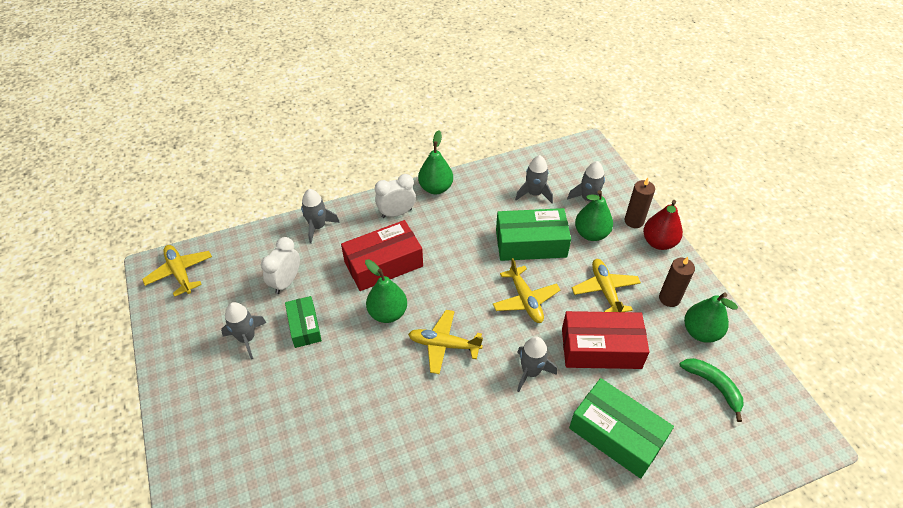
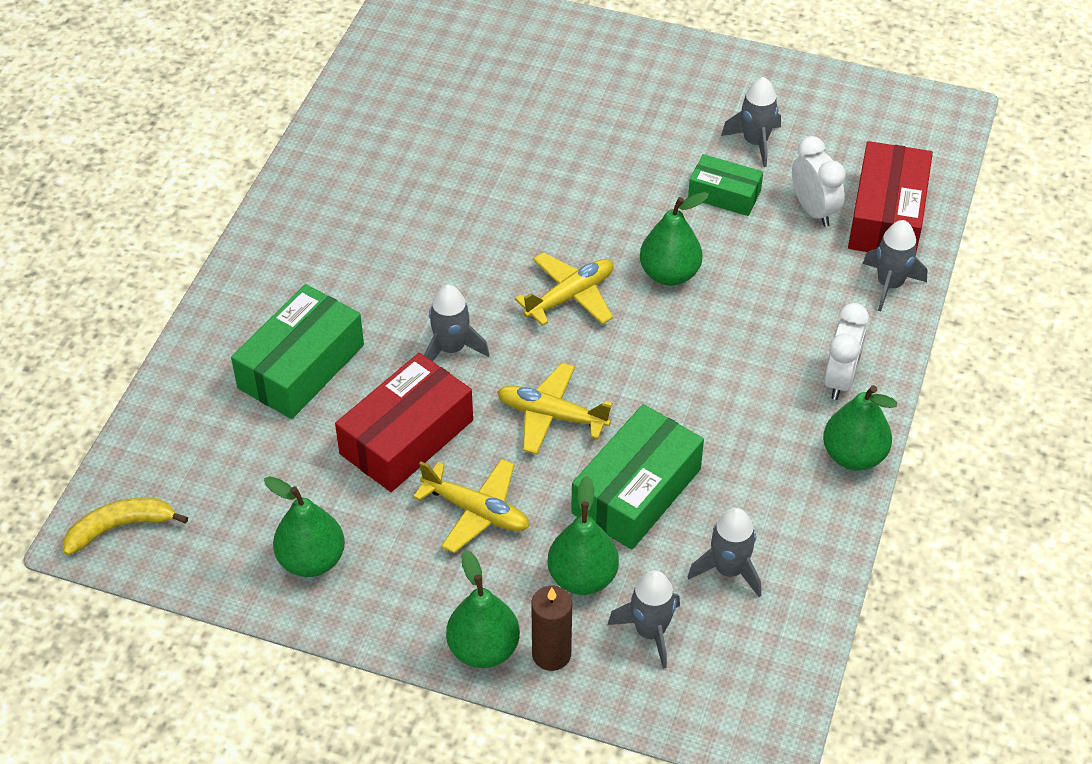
camera: 130 degrees right, 0 degrees up
(180, 273) = (921, 128): yellow plane -> none
(383, 264) = (754, 313): red box -> red box (887, 216)
(616, 434) = (301, 366): green box -> green box turned 45 degrees counterclockwise
(658, 242) = (483, 649): red pear -> green pear
(669, 298) = (390, 572): brown candle -> none
(714, 386) = (242, 504): green banana -> none
(789, 429) = (121, 527): none -> yellow banana

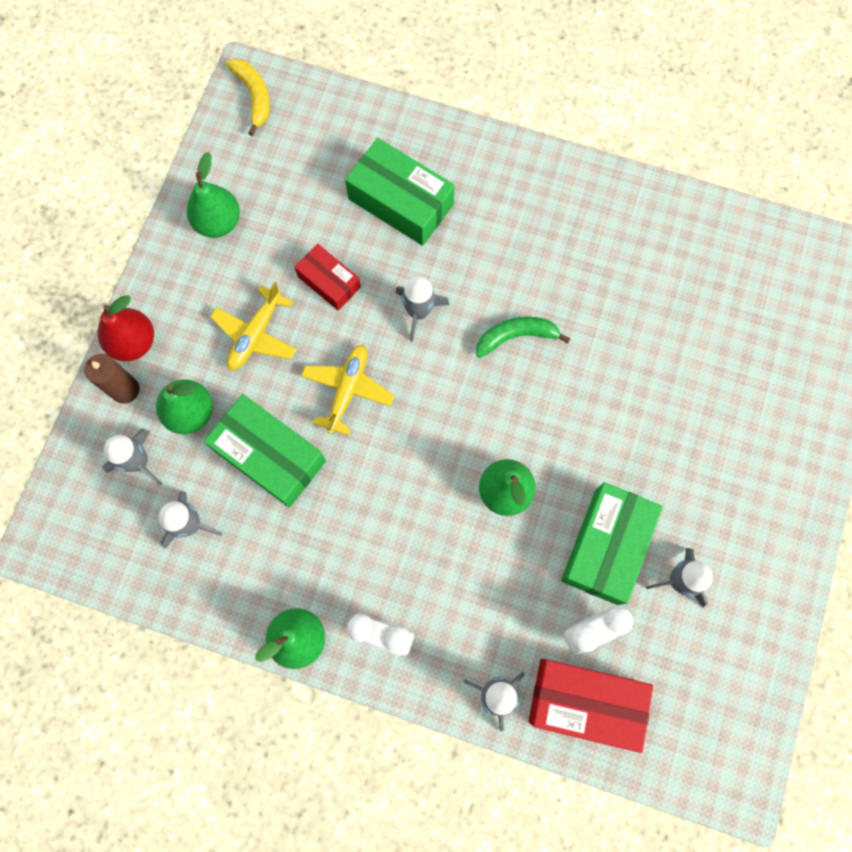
camera: 90 degrees right, 25 degrees up
(406, 437) = (329, 282): red box -> red box, size x0.60
(483, 649) = (134, 342): green pear -> red pear
(485, 261) = (516, 336): none -> green banana
(570, 296) = (477, 406): yellow plane -> none
(724, 194) = (606, 546): green box -> green box, size x1.68

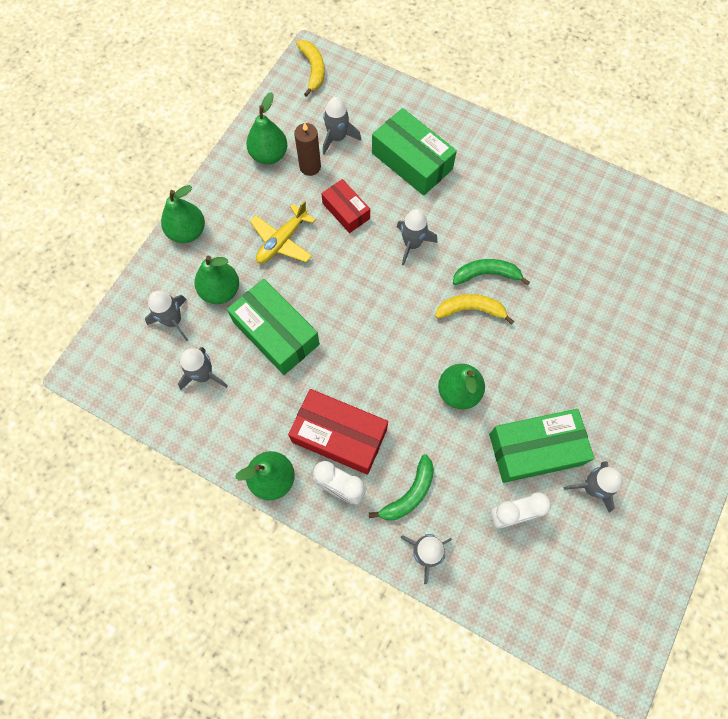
camera: 10 degrees right, 5 degrees down
(125, 390) = (174, 265): brown candle -> brown candle (310, 167)
(134, 342) = (187, 232): red pear -> green pear
(301, 185) = (337, 138): none -> grey rocket
(347, 390) = (346, 293): yellow plane -> none
(465, 627) = (409, 494): none -> green banana
(504, 385) = (471, 310): none -> yellow banana
(585, 702) = (499, 573): red box -> red box (339, 435)
(606, 546) = (535, 449): green box -> green box turned 45 degrees clockwise

